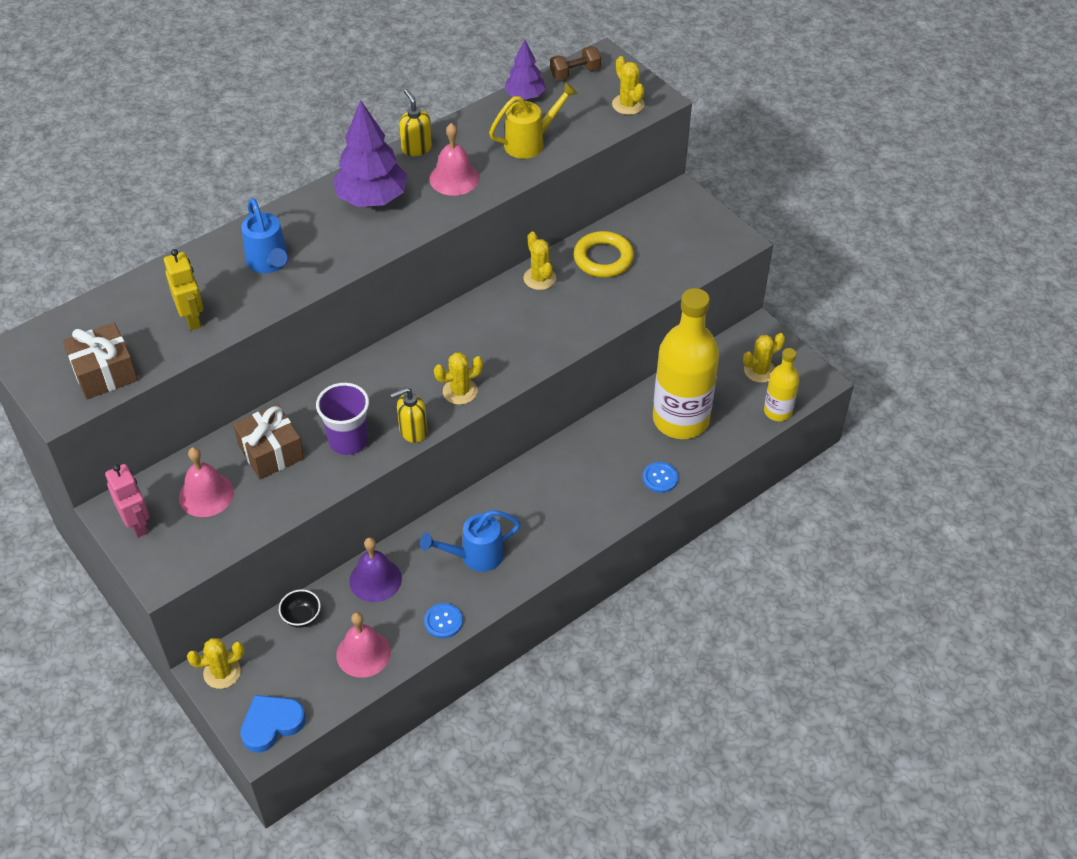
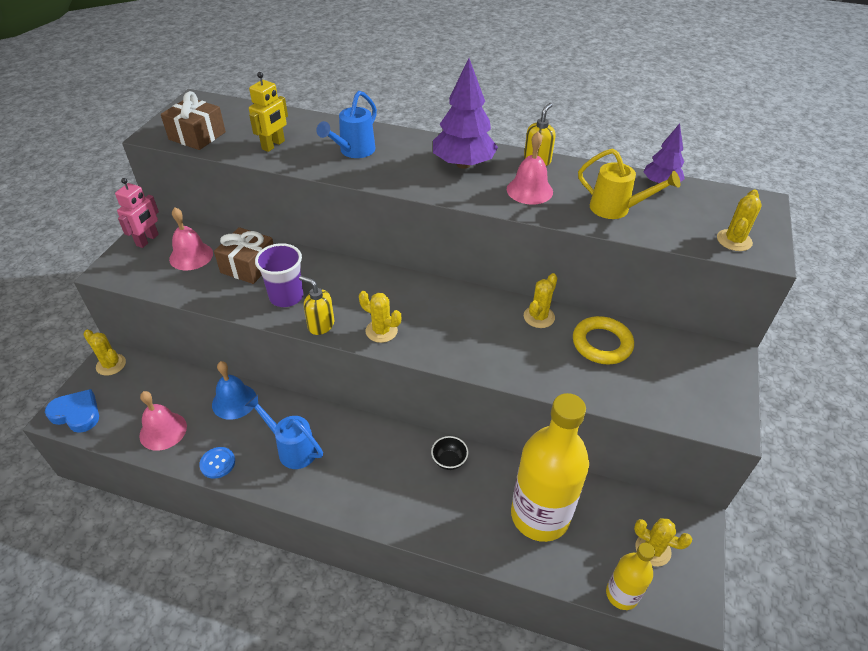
camera: 55 degrees right, 5 degrees down
(302, 617) = (178, 379): black bowl -> black bowl (449, 461)
(375, 579) = (234, 401): purple bell -> blue bell
(575, 73) = (723, 196): brown dumbbell -> none
(660, 478) = (464, 536): blue button -> none

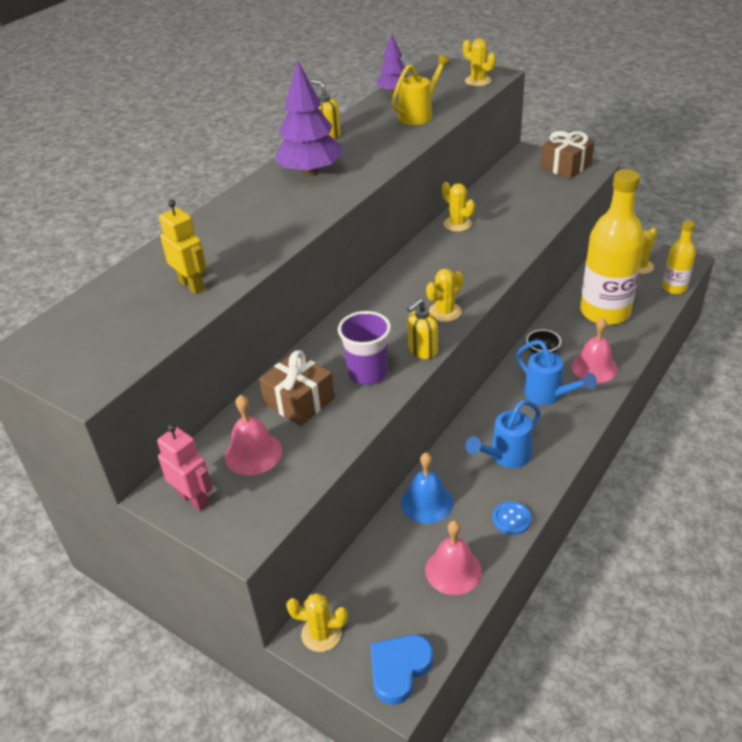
camera: 70 degrees left, 5 degrees down
(111, 365) = (321, 634): yellow cactus -> yellow cactus turned 45 degrees clockwise
(197, 136) = (122, 347): brown gift -> brown gift (565, 166)
(353, 151) = (245, 232): blue watering can -> blue watering can (548, 395)
(529, 190) = (372, 146): pink bell -> pink bell (594, 367)
(602, 344) = (499, 201): yellow ring -> none

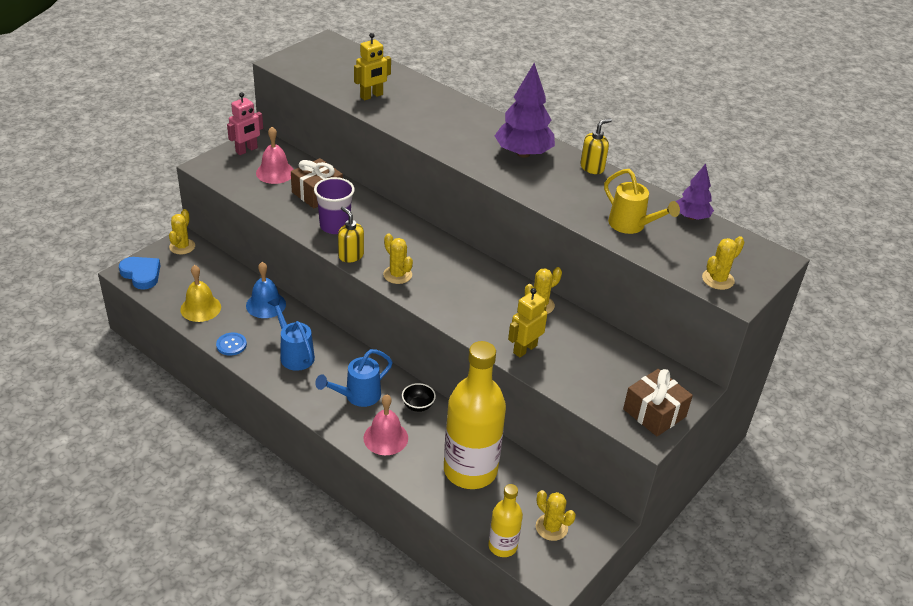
camera: 90 degrees right, 0 degrees up
(453, 570) = (200, 308): pink bell -> yellow bell
(523, 227) = (524, 349): none -> yellow robot

